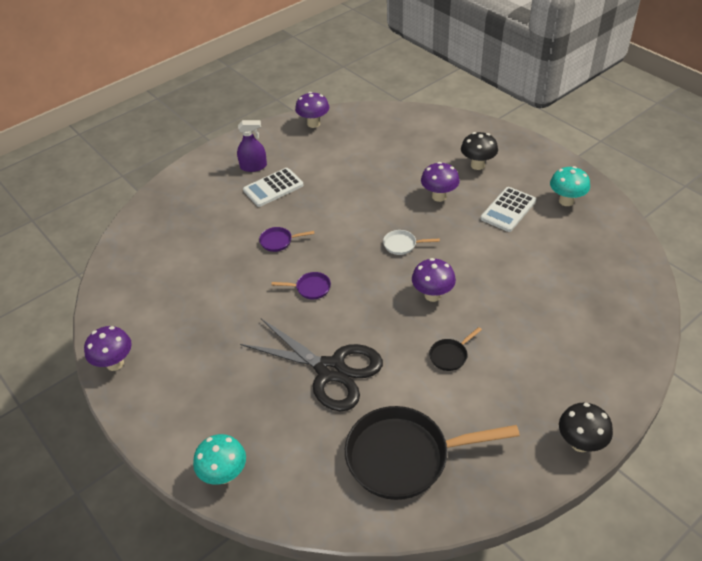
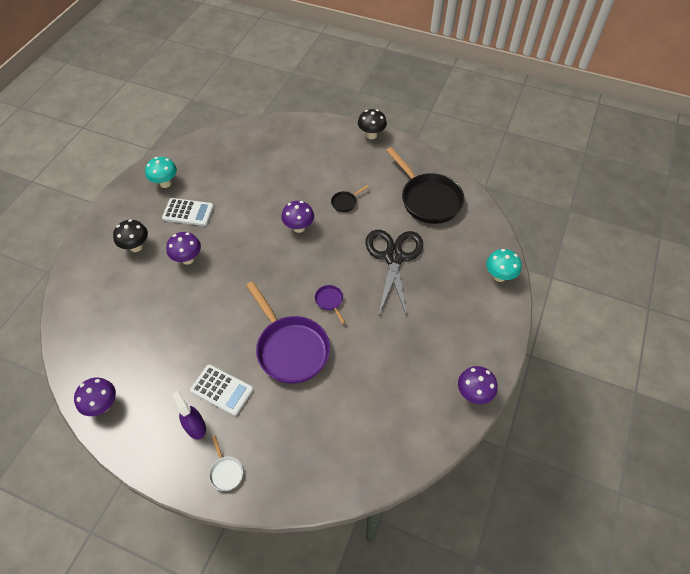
camera: 120 degrees left, 10 degrees up
(278, 241) = (290, 348): purple pan -> purple pan, size x2.41
(402, 245) = (256, 262): white pan -> white pan (226, 472)
(450, 355) = (345, 202): black pan -> black pan turned 120 degrees clockwise

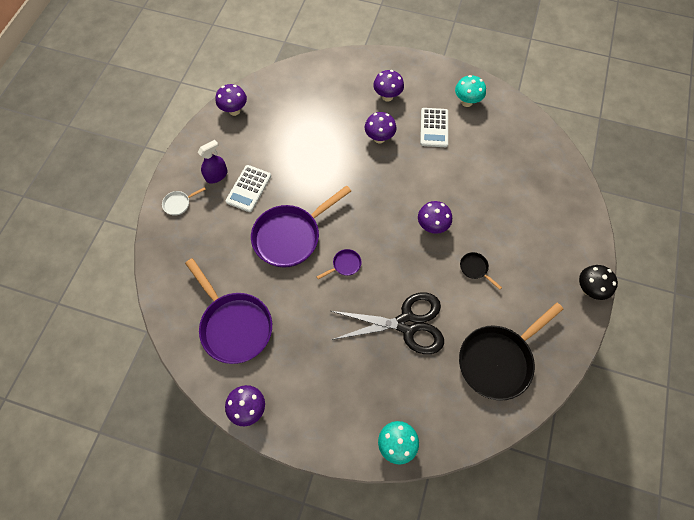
camera: 85 degrees right, 10 degrees up
(136, 247) = (387, 96): black mushroom -> purple mushroom
(387, 407) = (234, 325): none -> purple pan

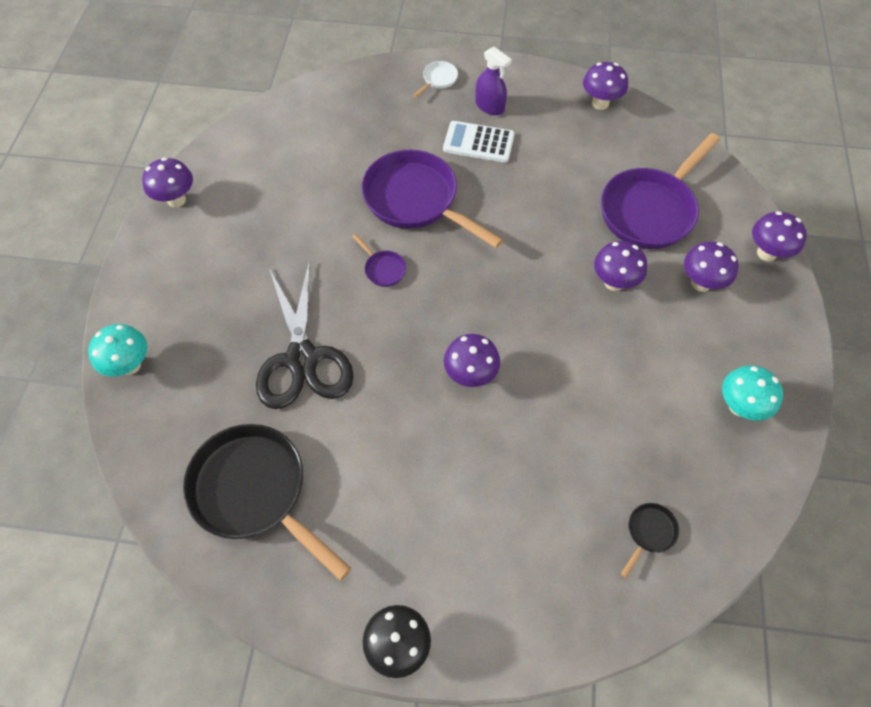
camera: 80 degrees right, 5 degrees down
(179, 204) = (438, 79): white pan -> white pan turned 75 degrees clockwise
(234, 325) = (280, 166): purple pan -> purple pan (650, 210)
(372, 61) = (766, 253): none -> purple mushroom
(434, 128) = (663, 359): white calculator -> none
(475, 268) = (407, 446): black pan -> black pan (649, 533)

